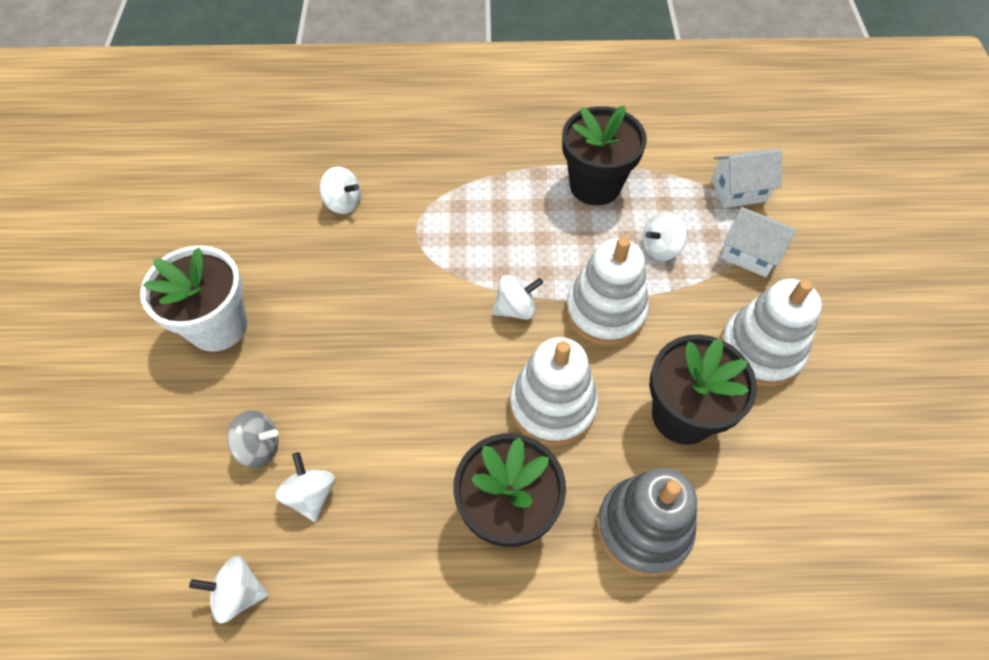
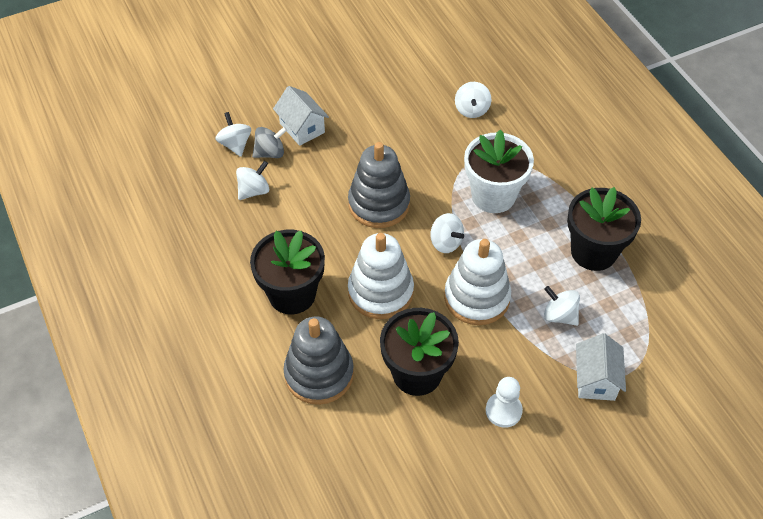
camera: 65 degrees right, 5 degrees down
(218, 326) = (337, 94): white flower pot -> white flower pot (493, 195)
(238, 593) = (183, 185): white spinning top -> white spinning top (235, 144)
(259, 447) = (270, 153): grey spinning top -> grey spinning top turned 90 degrees counterclockwise
(422, 353) = (379, 204): none -> grey stacking toy
(738, 190) = (660, 354): white house -> white house (302, 128)
(760, 350) = (503, 410): white stacking toy -> white pawn

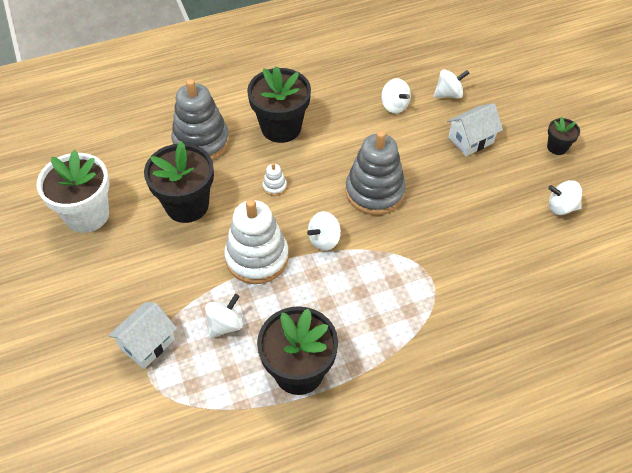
camera: 95 degrees right, 0 degrees up
(270, 153) = (439, 117): grey spinning top -> none
(308, 65) = (557, 147): none -> black flower pot
(380, 292) = (274, 186): white stacking toy -> white stacking toy, size x0.41
(471, 110) = (504, 282): white spinning top -> white spinning top (561, 207)
(493, 195) = (381, 287): white flower pot -> white flower pot (87, 215)
(503, 410) = (135, 263): white pawn -> none
(595, 380) = (147, 344): white house -> white house turned 60 degrees counterclockwise

